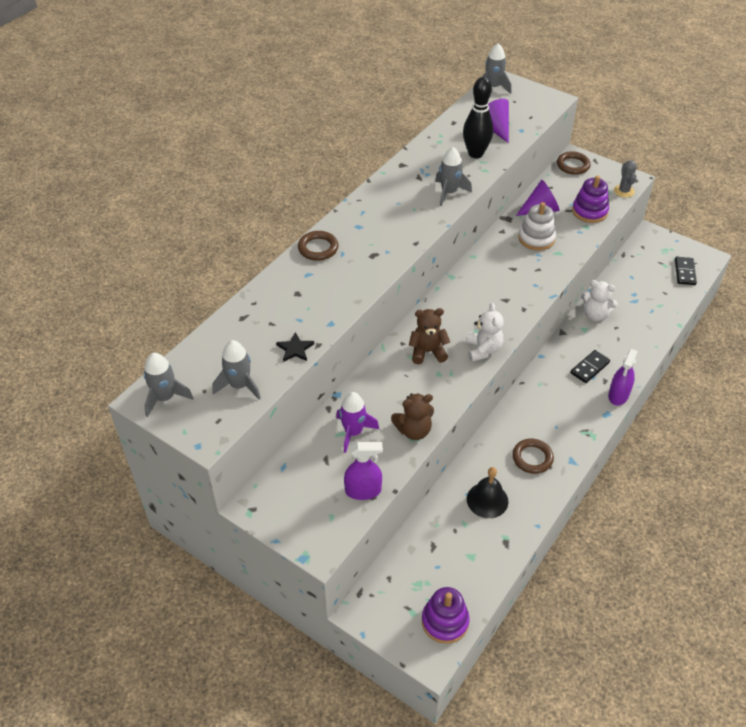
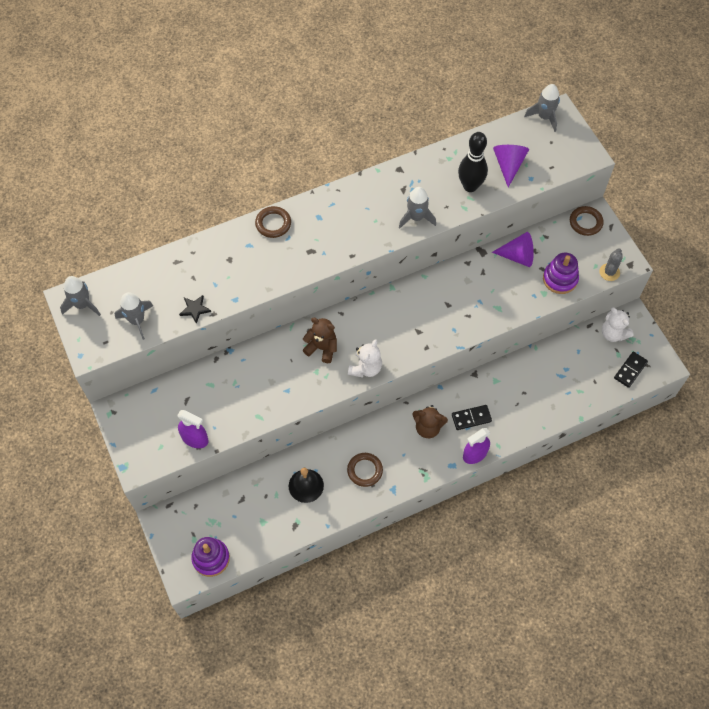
camera: 30 degrees right, 15 degrees up
(353, 432) = (220, 388): purple rocket -> none
(413, 430) = (263, 410): brown teddy bear -> brown teddy bear (428, 427)
(536, 238) = (491, 284): white stacking toy -> none
(595, 315) = (515, 372): white teddy bear -> white teddy bear (613, 333)

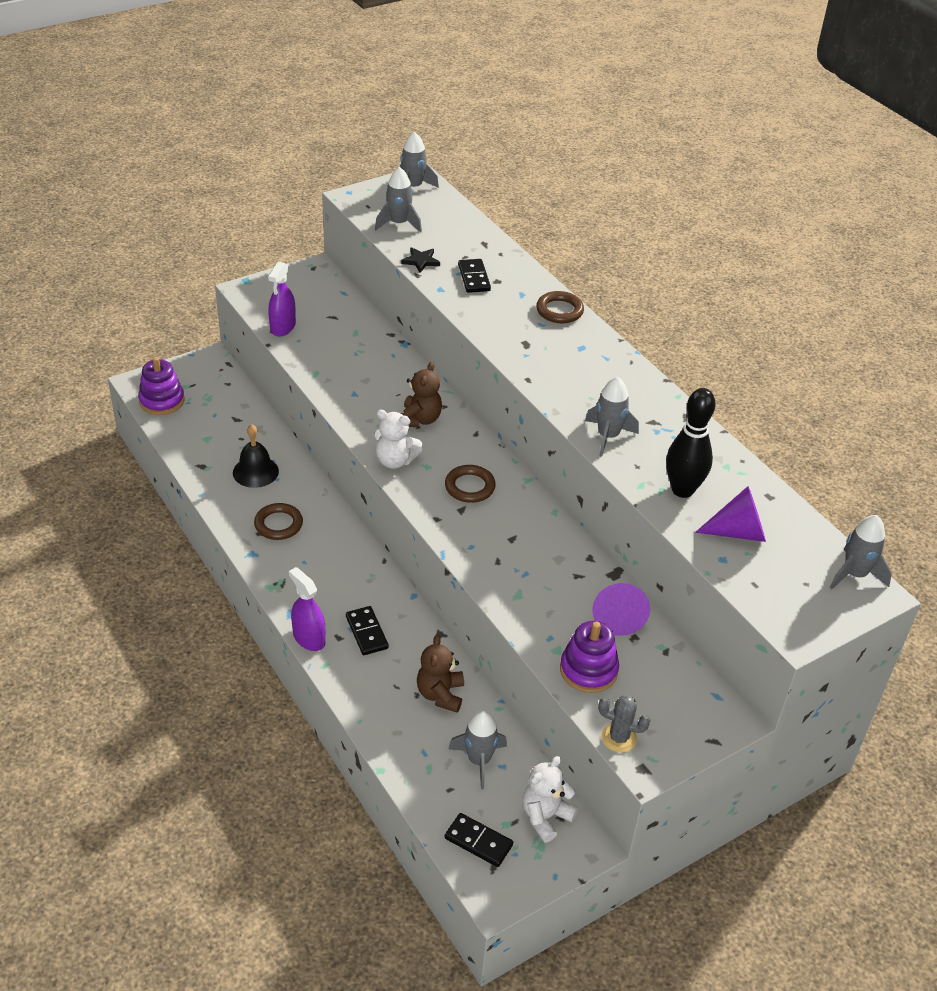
camera: 80 degrees right, 20 degrees down
(223, 274) = (474, 278): none -> black domino
(428, 427) = (347, 585): brown teddy bear -> brown teddy bear (440, 694)
(574, 363) = (479, 760): none -> grey rocket
(585, 222) = (710, 704): brown ring -> brown ring (470, 487)

